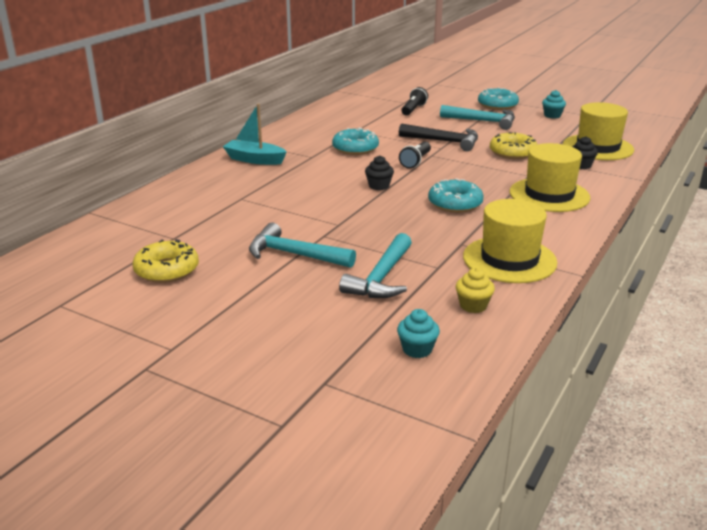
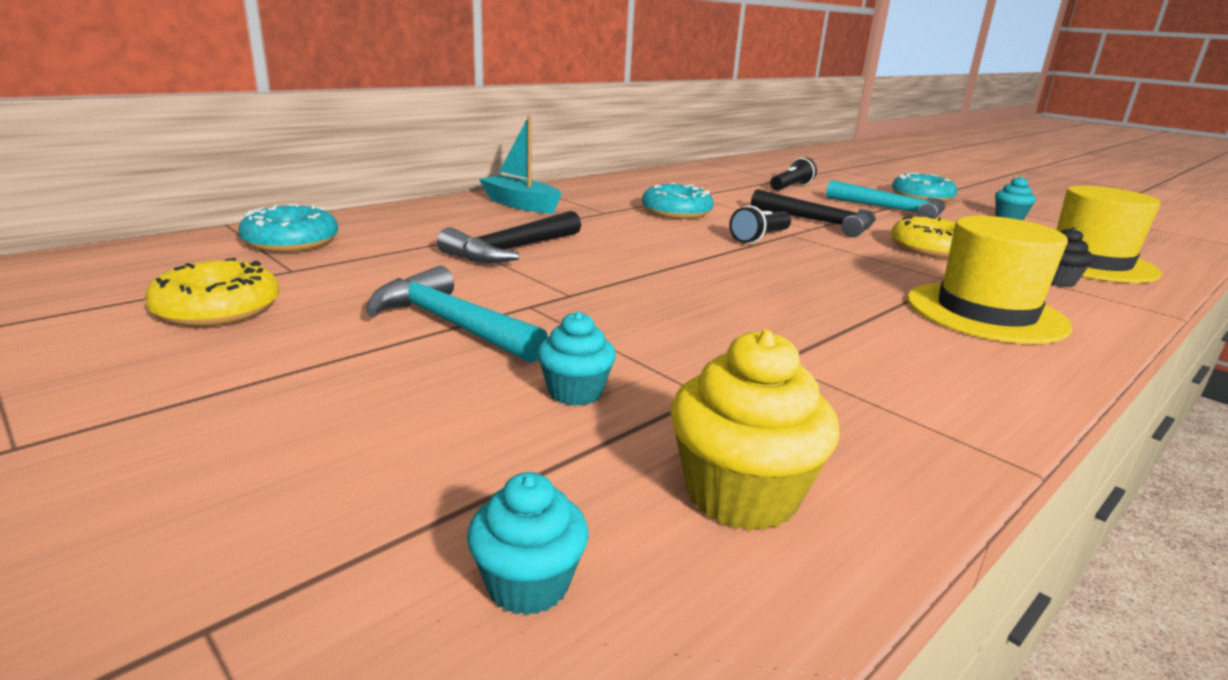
camera: 15 degrees right, 5 degrees down
(282, 199) = (511, 250): none -> black hammer
(379, 186) = (679, 257): black cupcake -> none
(381, 278) = (575, 392): turquoise hammer -> turquoise cupcake
(455, 203) = (797, 298): turquoise donut -> turquoise donut (291, 242)
(473, 305) = (741, 494): yellow cupcake -> yellow cupcake, size x1.66
(509, 259) = (870, 408): yellow hat -> none

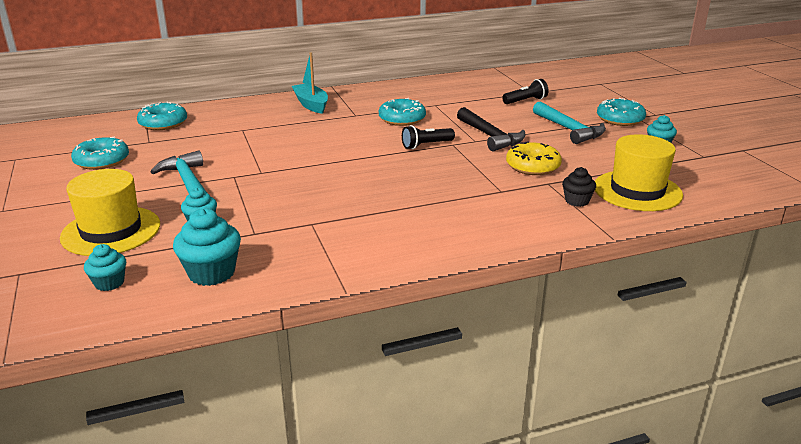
camera: 25 degrees right, 5 degrees up
(217, 309) = (102, 161): yellow donut -> turquoise donut
(511, 250) = (265, 140): black hammer -> none
(741, 494) = (211, 273): yellow cupcake -> turquoise cupcake
(985, 312) = (479, 215): yellow hat -> yellow hat (111, 231)

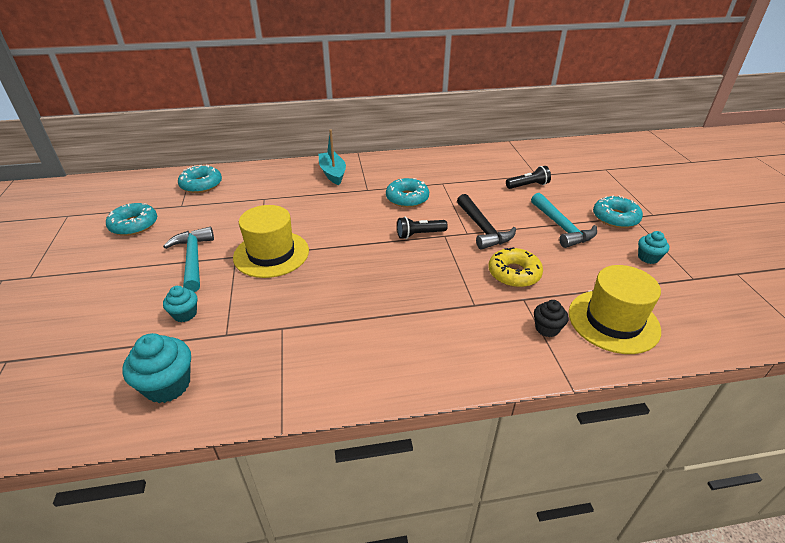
camera: 10 degrees right, 10 degrees up
(109, 283) = (74, 385): turquoise cupcake -> none
(111, 231) = (105, 315): yellow hat -> yellow hat (271, 254)

